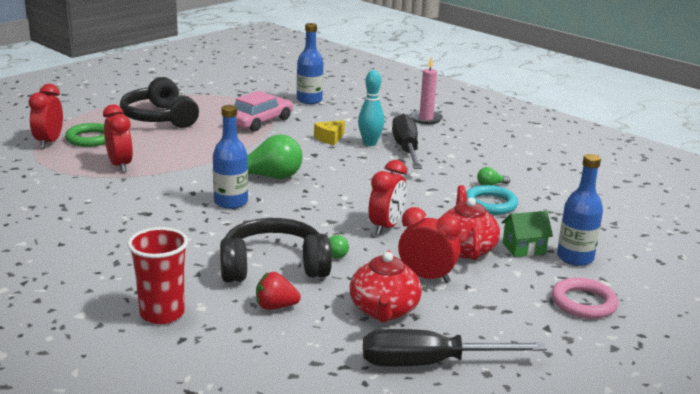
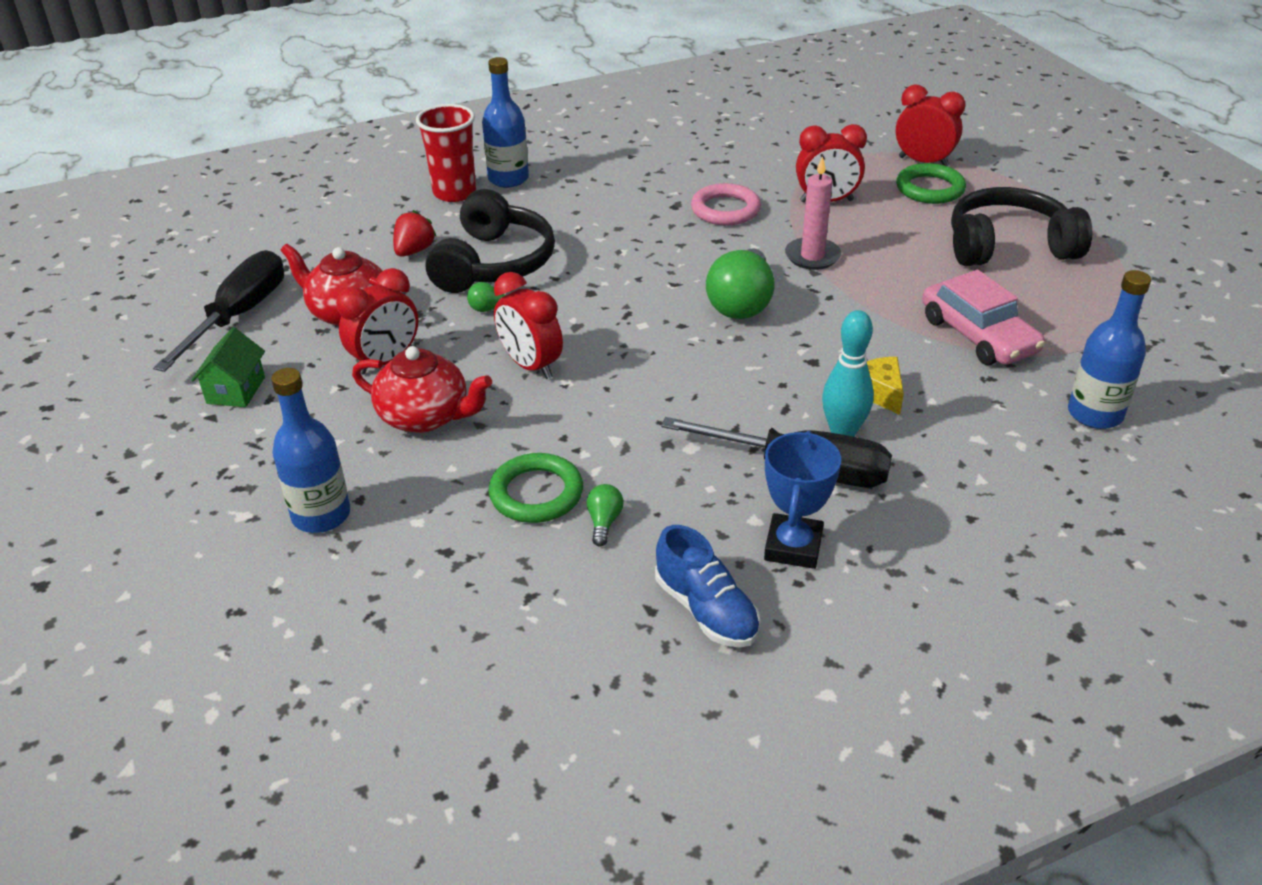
camera: 115 degrees right, 15 degrees up
(231, 202) = (674, 262): blue bottle -> blue bottle (508, 179)
(426, 119) = (962, 550): pink candle -> pink candle (812, 256)
(459, 146) = (793, 547): none -> blue trophy
(490, 204) = (536, 493): turquoise ring -> green ring
(515, 158) = (706, 610): none -> blue shoe
(524, 248) = (384, 473): green house -> green house (236, 390)
(583, 303) = (223, 470): pink ring -> pink ring (725, 210)

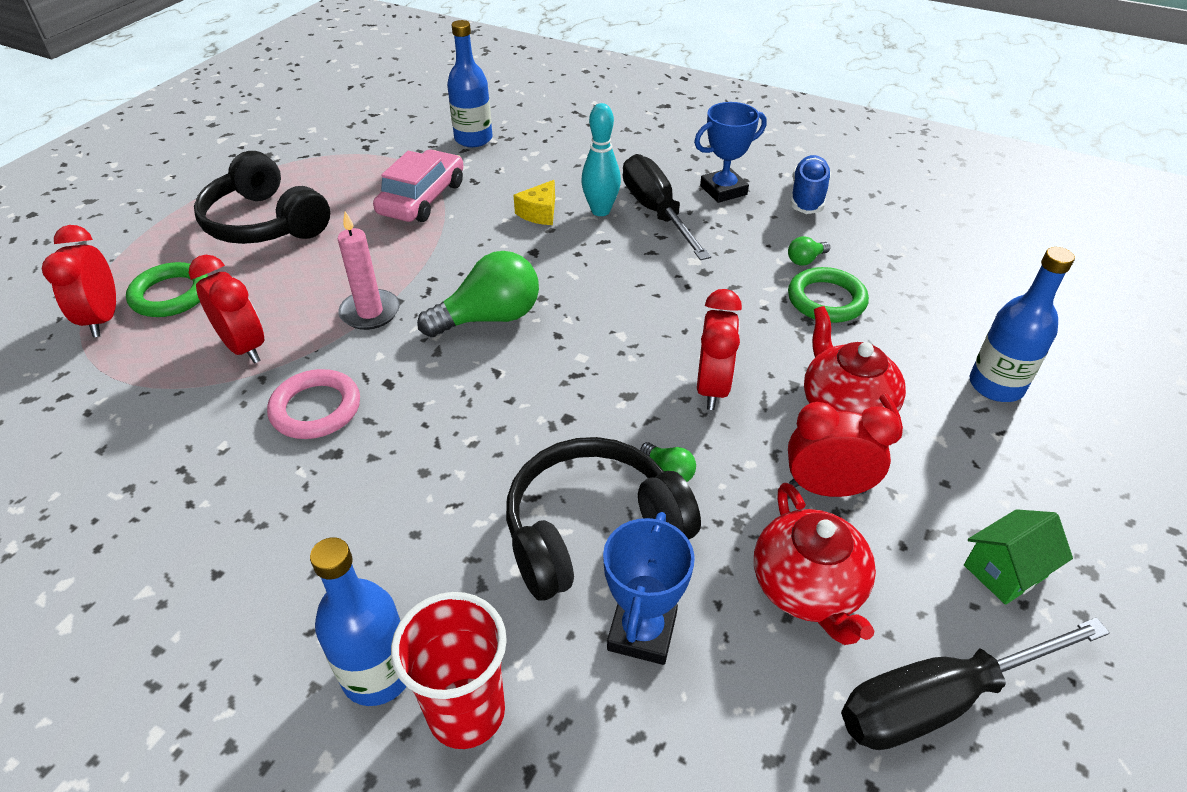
camera: 130 degrees left, 5 degrees up
(414, 251) = (642, 632): red strawberry -> blue trophy

